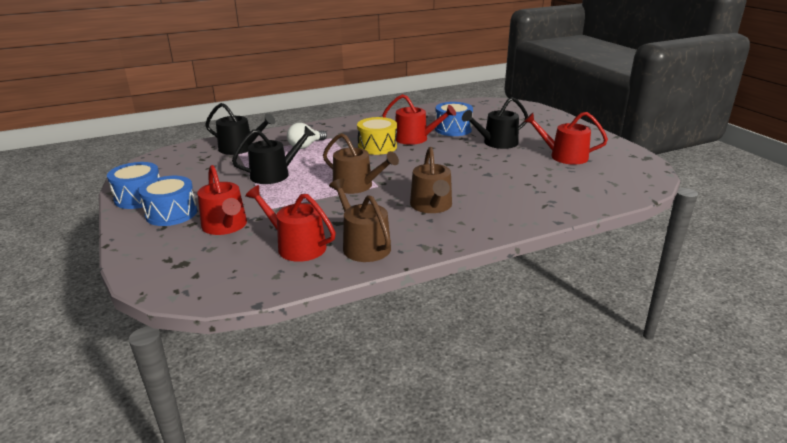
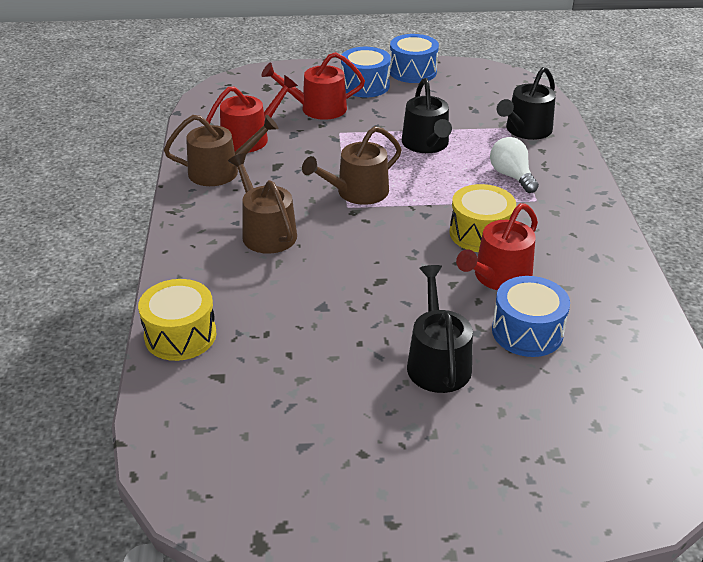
camera: 110 degrees right, 10 degrees up
(432, 206) = (266, 232): brown watering can -> brown watering can turned 45 degrees clockwise
(561, 207) = (180, 335): none -> yellow drum
(563, 156) = (335, 422): red watering can -> none

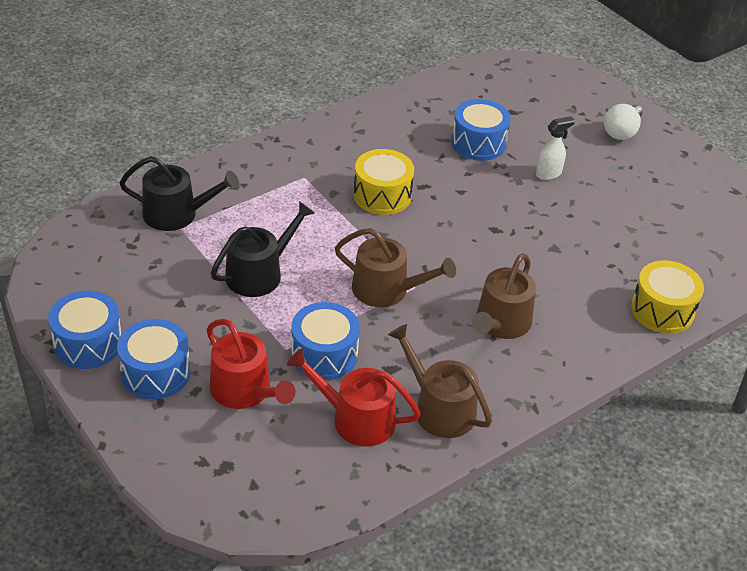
camera: 125 degrees left, 5 degrees up
(318, 144) = (324, 354): none -> blue drum
(437, 361) = (549, 174): black watering can -> white spray bottle
(498, 277) = (431, 171): red watering can -> none
(511, 176) = (275, 201): white light bulb -> white light bulb (622, 132)

